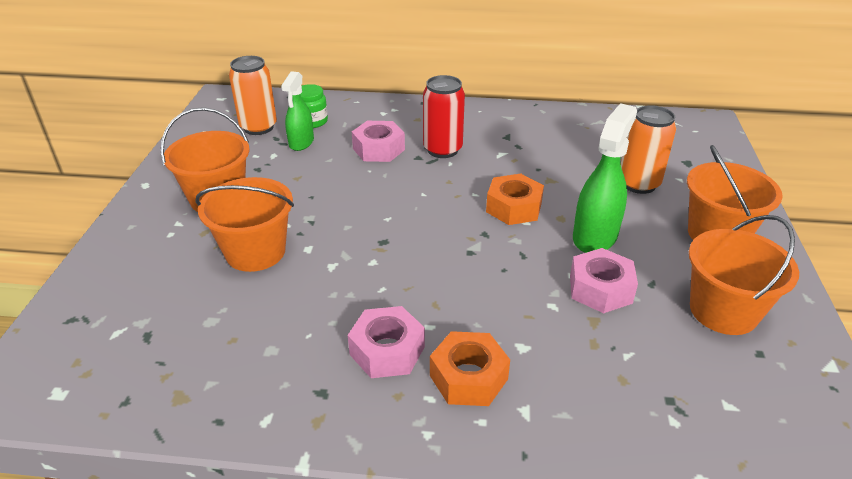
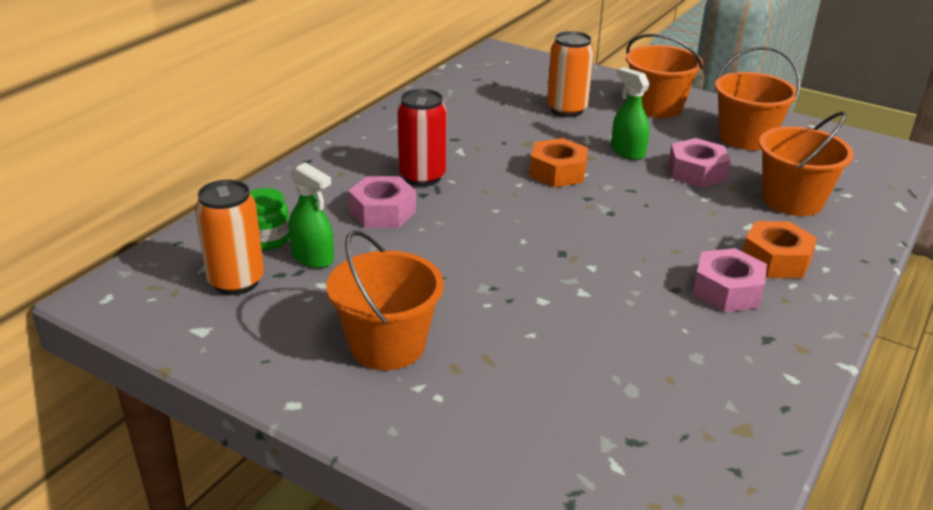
camera: 65 degrees left, 5 degrees down
(255, 252) = (525, 336): orange bucket -> orange bucket (792, 200)
(595, 236) = (627, 152): green spray bottle -> green spray bottle, size x0.66

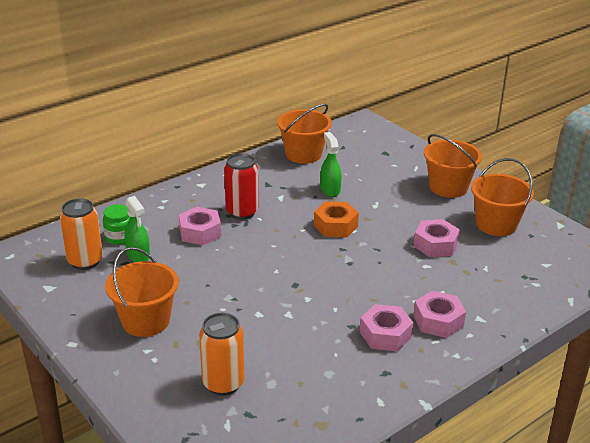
camera: 20 degrees right, 0 degrees up
(567, 110) = (378, 178): orange can -> orange can (223, 383)
(627, 152) = (397, 219): green spray bottle -> green spray bottle (330, 190)
(776, 260) = (438, 321): orange nut -> pink nut
(792, 200) = (489, 280): orange bucket -> orange bucket (303, 154)

